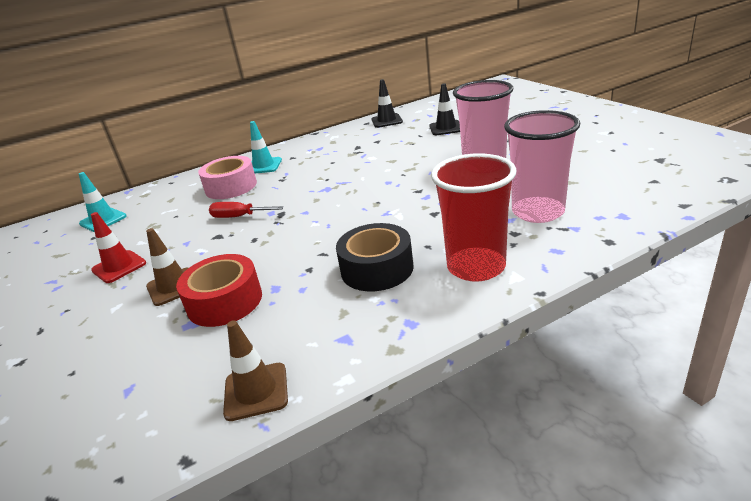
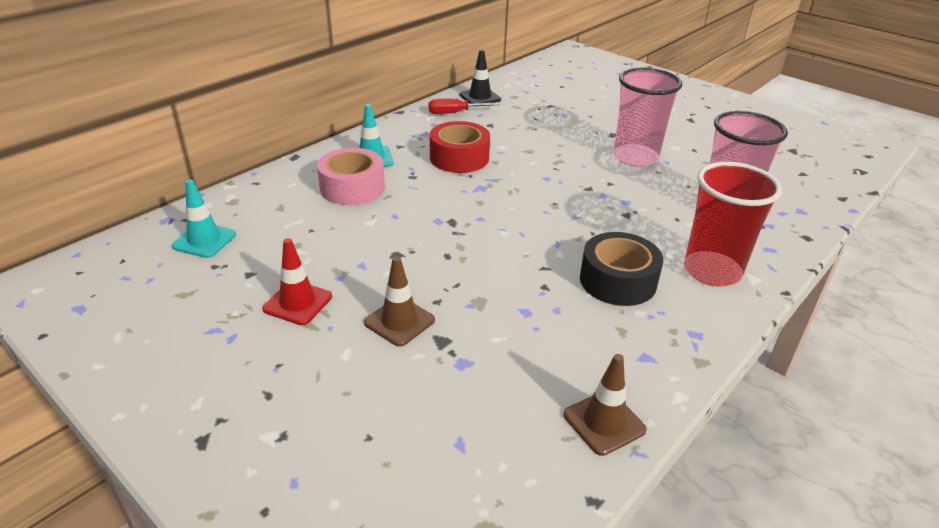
camera: 25 degrees left, 5 degrees up
(225, 301) = (481, 332): red tape -> red tape (459, 158)
(239, 217) = (401, 227): red screwdriver -> red screwdriver (454, 113)
(446, 128) = (558, 109): black traffic cone -> none

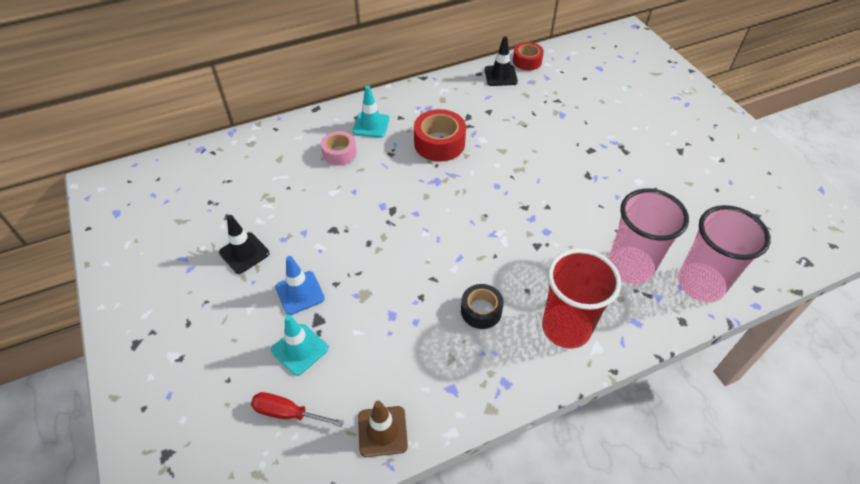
camera: 25 degrees right, 15 degrees up
(204, 240) = (214, 176): turquoise traffic cone -> turquoise traffic cone (299, 349)
(298, 303) = (244, 253): red traffic cone -> black traffic cone
(352, 188) = (339, 153): pink tape -> pink tape, size x0.65
(399, 321) = (300, 293): brown traffic cone -> blue traffic cone
(454, 113) = (467, 89): red screwdriver -> red screwdriver (287, 413)
(497, 83) = (527, 61): none -> red tape
(618, 281) = (481, 311): black tape -> black tape, size x0.65
(635, 157) = (591, 183): pink cup -> pink cup (700, 284)

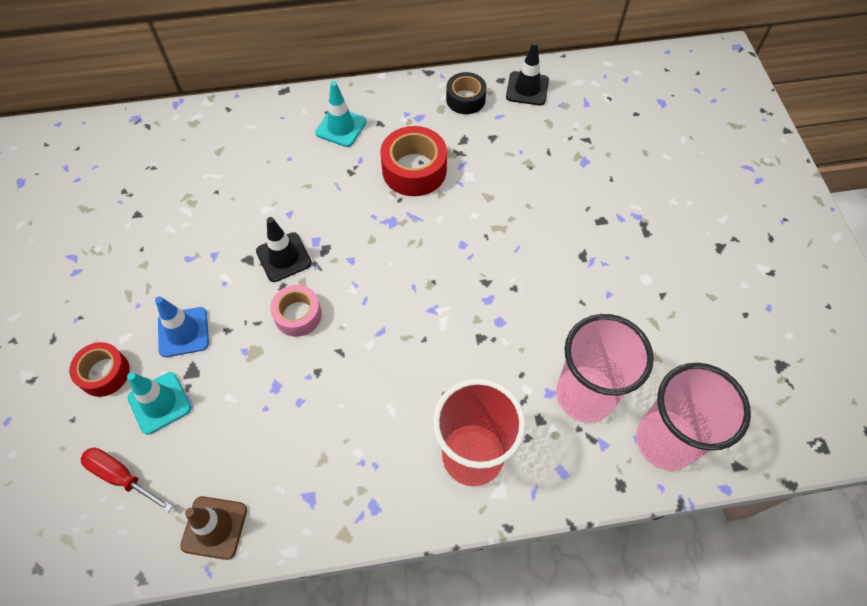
camera: 15 degrees right, 10 degrees up
(244, 253) = (139, 266): black traffic cone -> black traffic cone (284, 257)
(339, 153) = (290, 158): pink tape -> pink tape (298, 315)
(481, 311) = (380, 407): black tape -> black tape (465, 99)
(527, 61) = (569, 74): red tape -> red tape (104, 373)

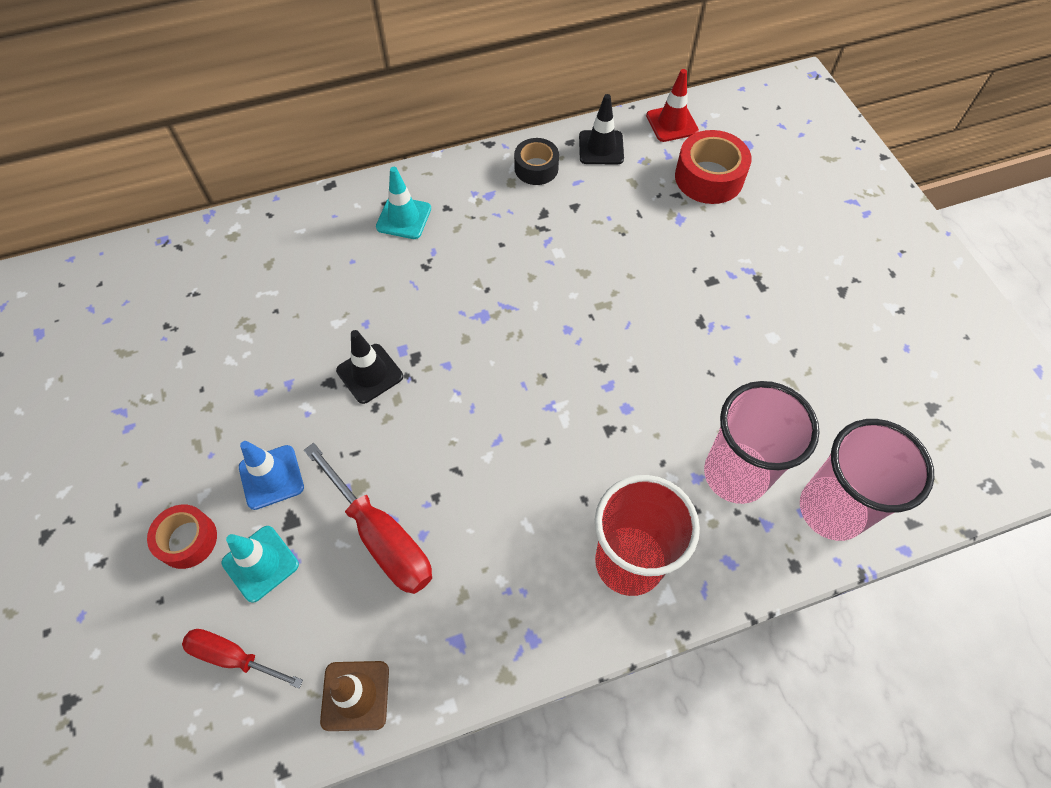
camera: 10 degrees left, 0 degrees up
(264, 399) = (382, 538): none -> red screwdriver
(298, 315) = (400, 436): pink tape -> none
(414, 170) = (496, 254): red tape -> red tape (709, 177)
(596, 75) = (672, 123): none -> red traffic cone

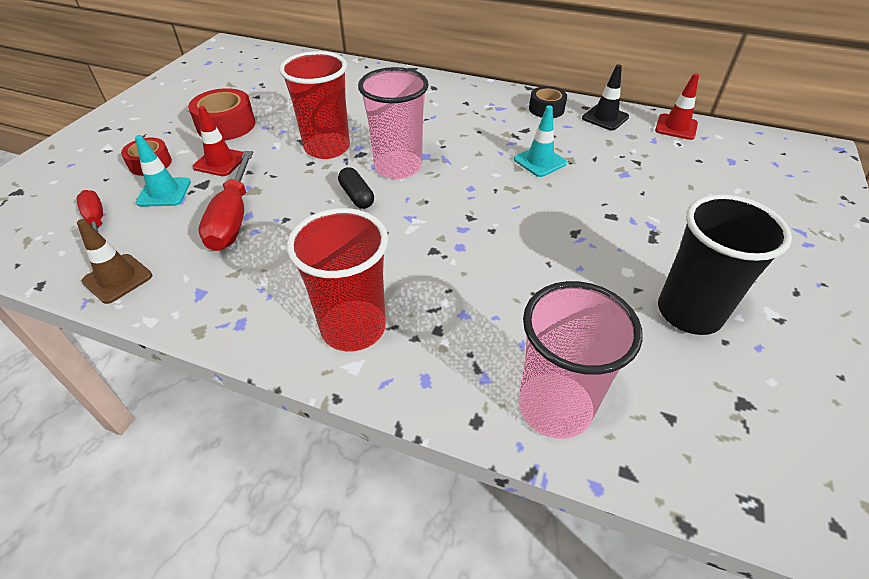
camera: 40 degrees right, 15 degrees down
(271, 477) = (220, 162): blue traffic cone -> red traffic cone
(370, 373) = (327, 148): black traffic cone -> red cup
(404, 218) = (435, 96): turquoise traffic cone -> turquoise traffic cone (540, 161)
(473, 416) = (357, 196): none -> black capsule
(709, 177) = (675, 164): red tape -> red tape (226, 125)
(735, 474) = (496, 331): pink cup -> pink cup (398, 167)
(844, 348) = (689, 312): none -> black cup

